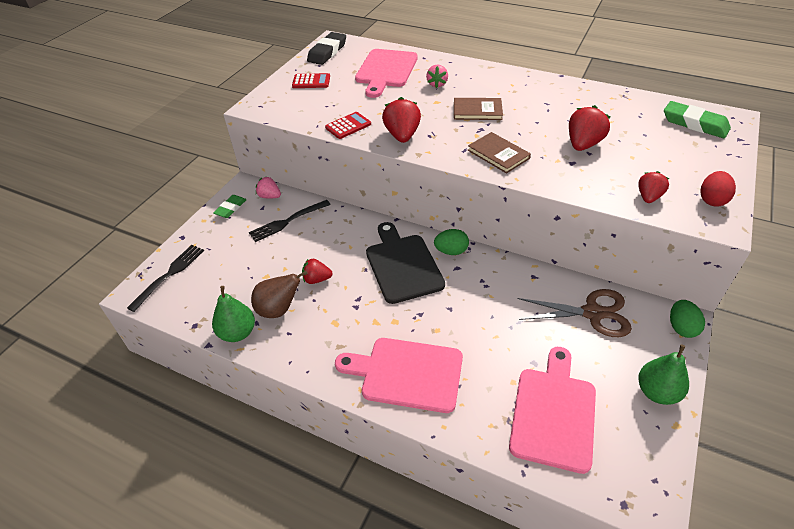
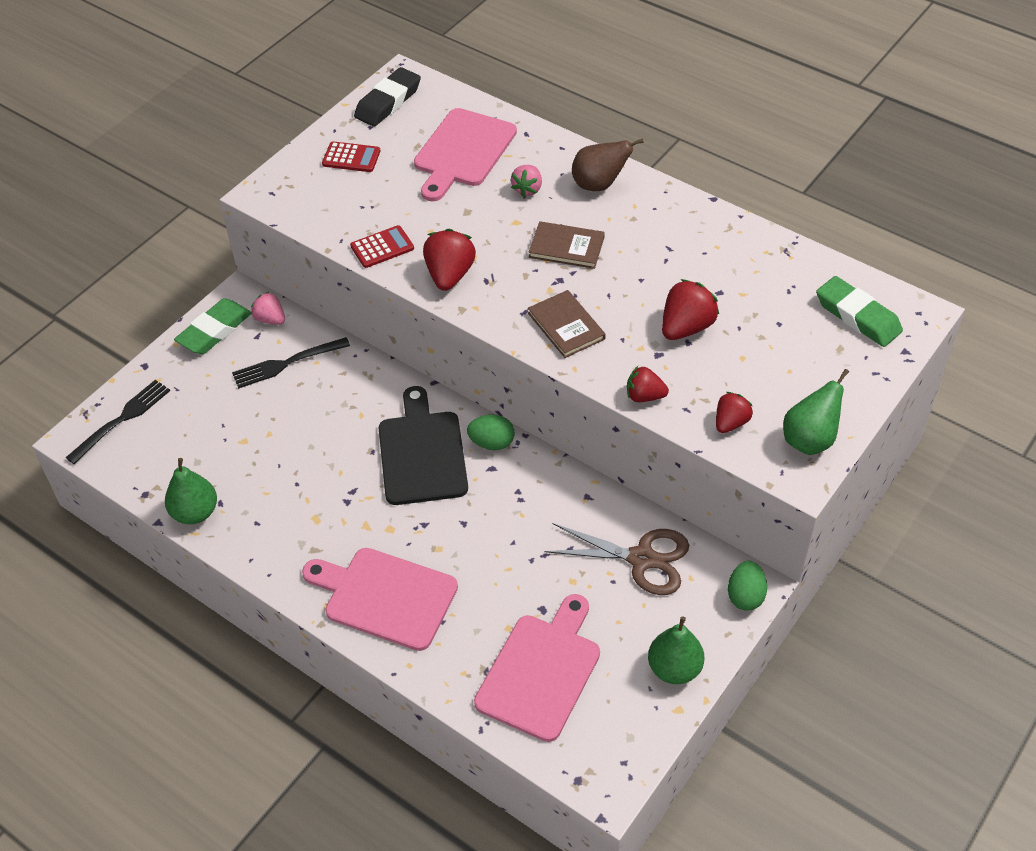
camera: 10 degrees right, 5 degrees up
(231, 208) = (214, 331): green eraser -> green eraser, size x1.59
(279, 310) = (250, 490): brown pear -> brown pear (599, 185)
(317, 279) = (306, 456): red strawberry -> red strawberry (644, 396)
(712, 200) = (809, 440): red egg -> green pear

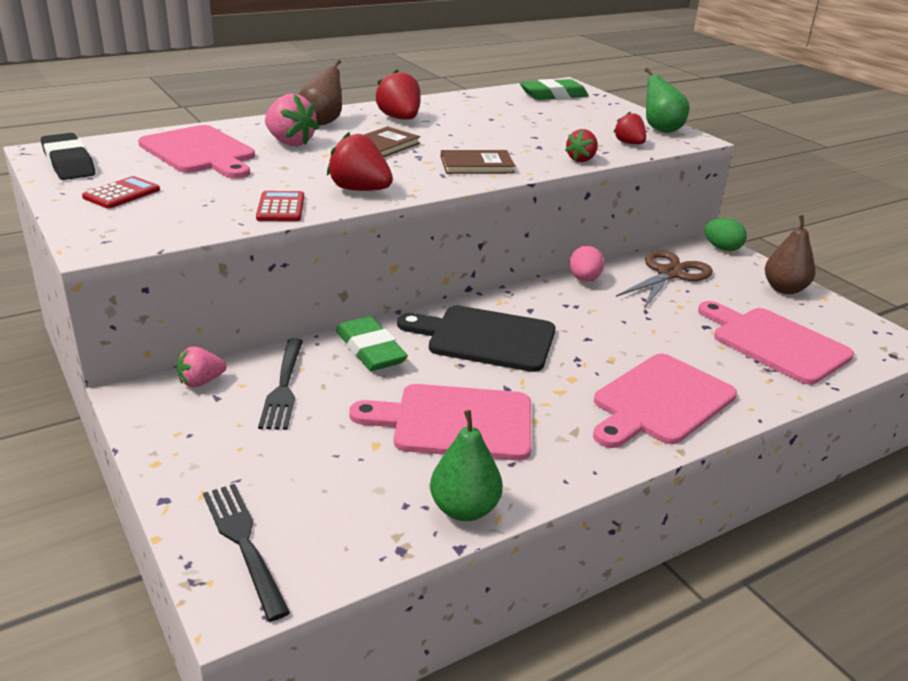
camera: 70 degrees left, 20 degrees down
(214, 331) = (170, 426): green eraser -> green eraser (370, 350)
(290, 474) = (455, 422): none -> pink cutting board
(491, 443) = (500, 302): green egg -> none
(527, 189) = (290, 142): pink strawberry -> pink strawberry, size x1.57
(580, 492) = (584, 279): none -> pink egg
(674, 668) = (784, 289): green pear -> brown pear
(686, 327) = (518, 133): red strawberry -> red strawberry (400, 119)

